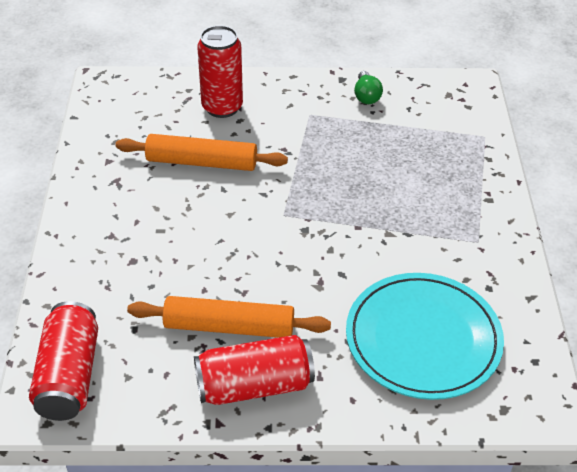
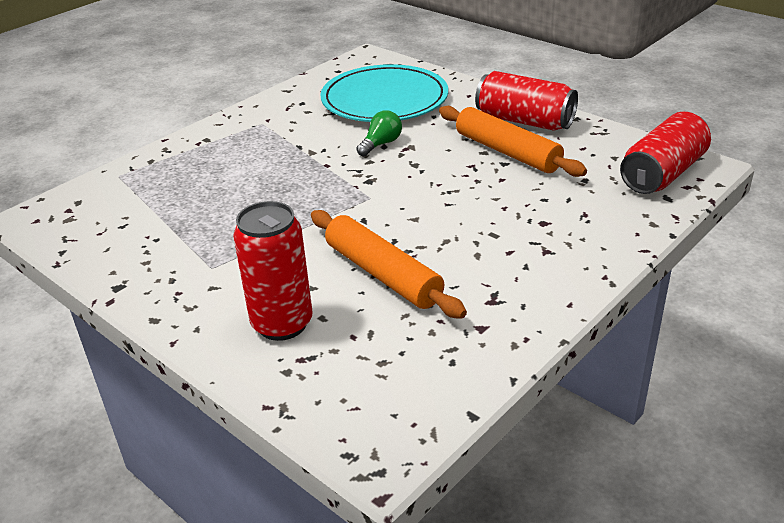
camera: 135 degrees left, 10 degrees down
(366, 96) = (132, 256): green light bulb -> green light bulb (381, 144)

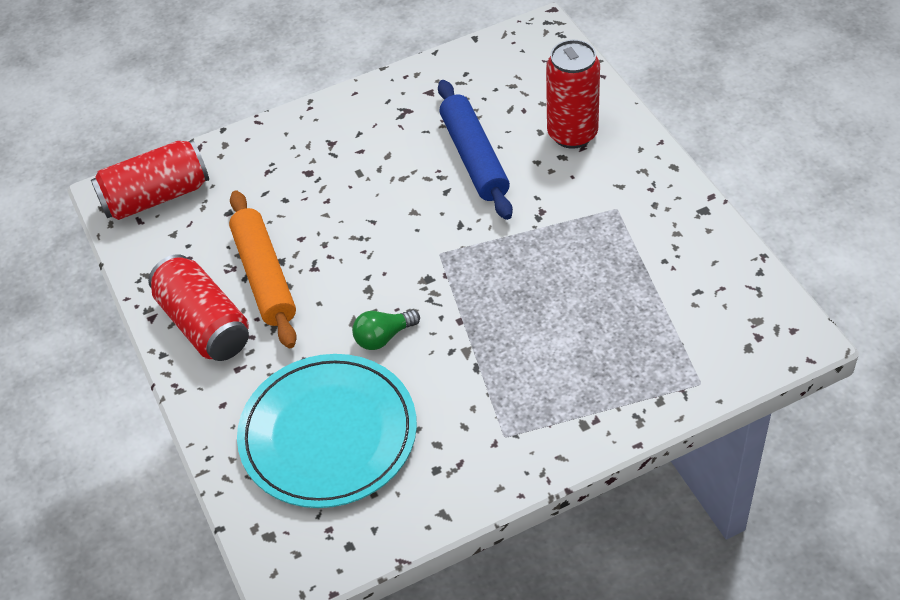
camera: 155 degrees left, 15 degrees up
(383, 274) = (474, 157): orange rolling pin -> blue rolling pin

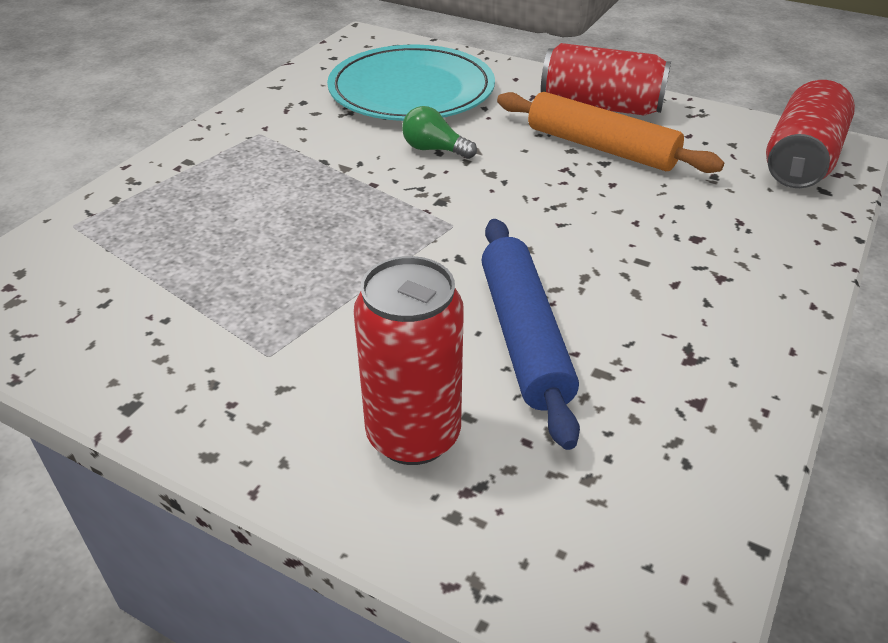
camera: 140 degrees right, 10 degrees down
(383, 337) = (434, 149): green light bulb -> green light bulb turned 90 degrees counterclockwise
(474, 157) = (524, 336): blue rolling pin -> blue rolling pin turned 45 degrees clockwise

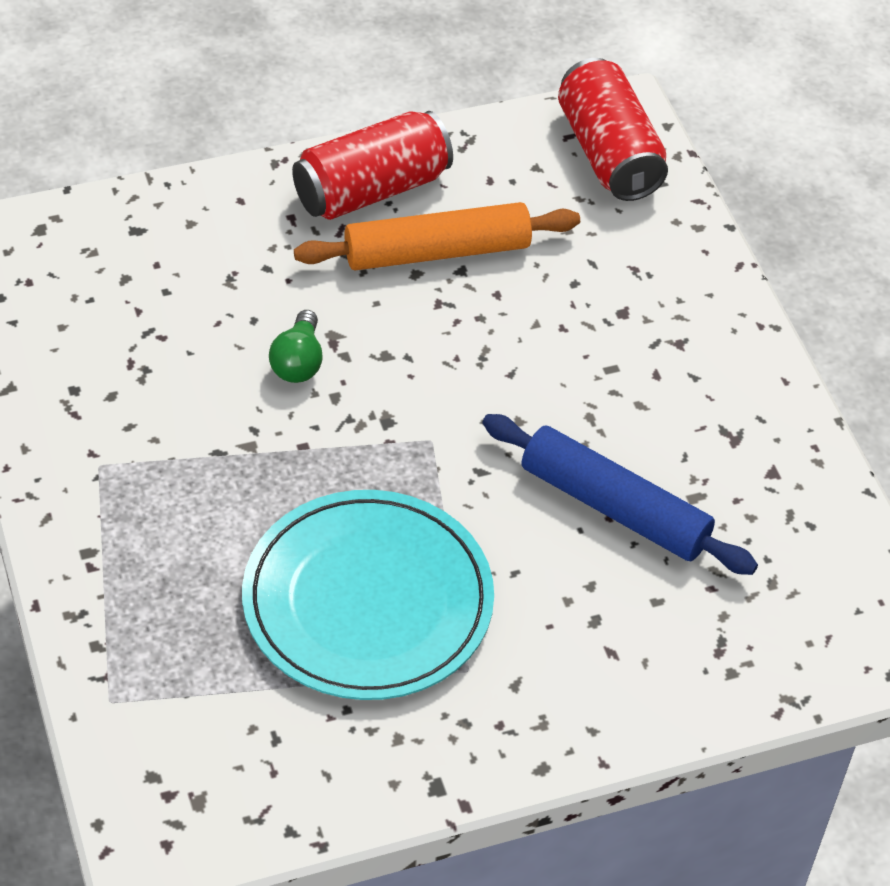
camera: 50 degrees left, 10 degrees up
(411, 90) = (162, 293): turquoise plate -> turquoise plate (368, 601)
(413, 435) = (643, 643): red can -> none
(434, 149) = (298, 362): green light bulb -> green light bulb turned 60 degrees counterclockwise

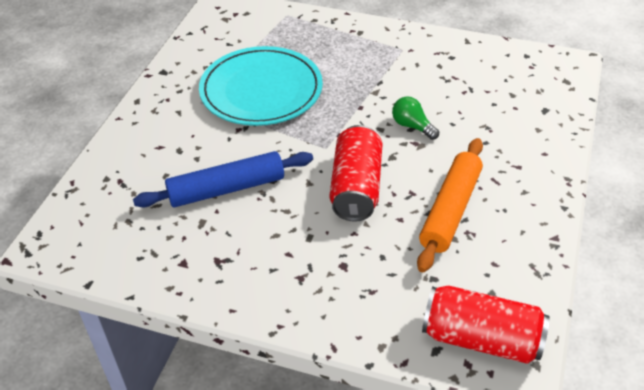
camera: 130 degrees right, 5 degrees down
(372, 190) = (519, 207): red can -> red can (356, 188)

